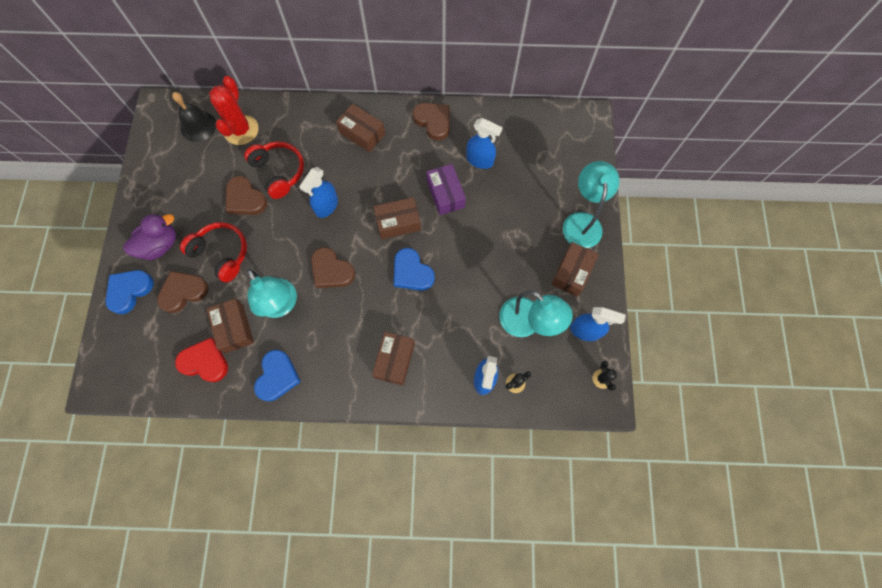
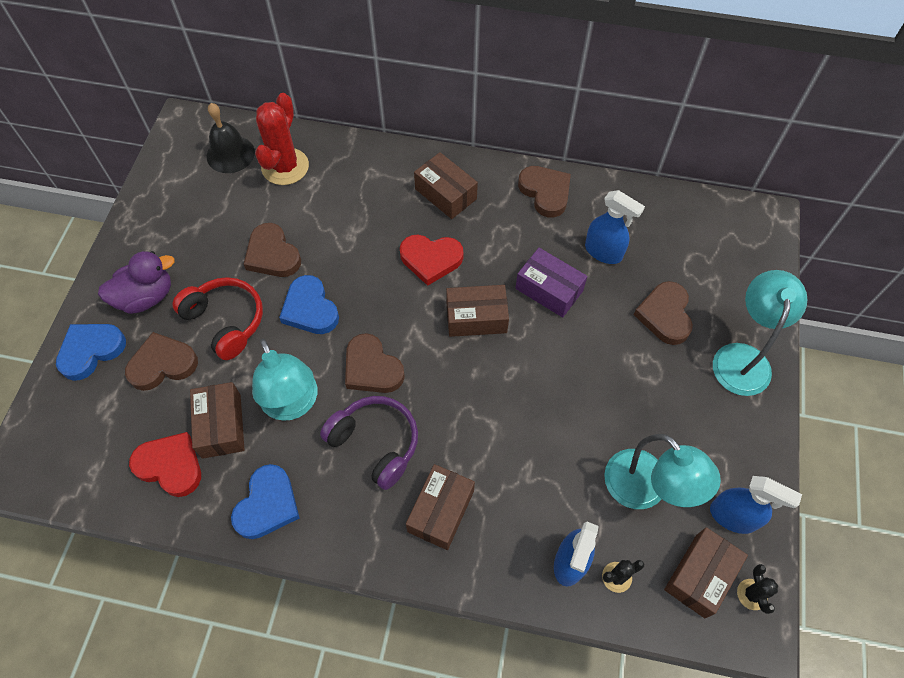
camera: 10 degrees right, 10 degrees down
(279, 172) = (325, 226): red headphones -> none
(326, 206) = (380, 281): blue spray bottle -> none
(343, 322) = (376, 443): none -> purple headphones
(359, 185) = (431, 259): none -> red heart
(412, 272) = (485, 389): blue heart -> blue heart (310, 309)
(445, 194) = (549, 290): purple box -> purple box turned 45 degrees counterclockwise
(527, 200) = (665, 315): none -> brown heart
(572, 273) = (720, 428): brown box -> brown box (700, 575)

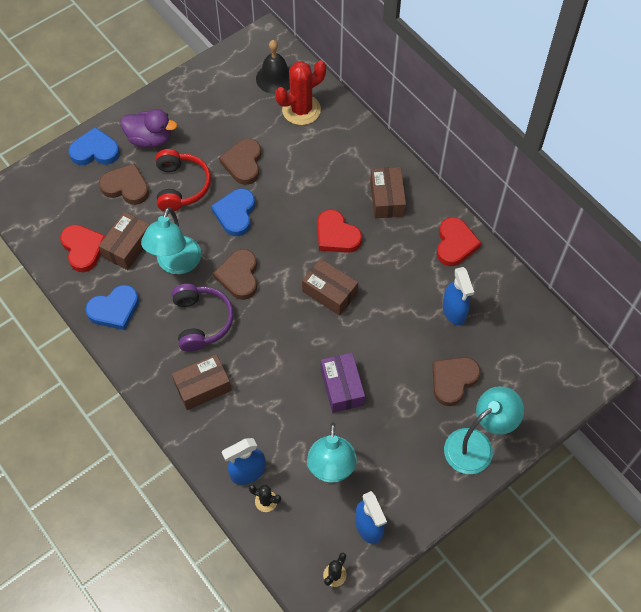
camera: 40 degrees right, 0 degrees up
(545, 192) = (455, 244): brown heart -> red heart
(549, 290) = (393, 309): purple box -> purple box (342, 387)
(700, 575) = (315, 540): brown box -> none

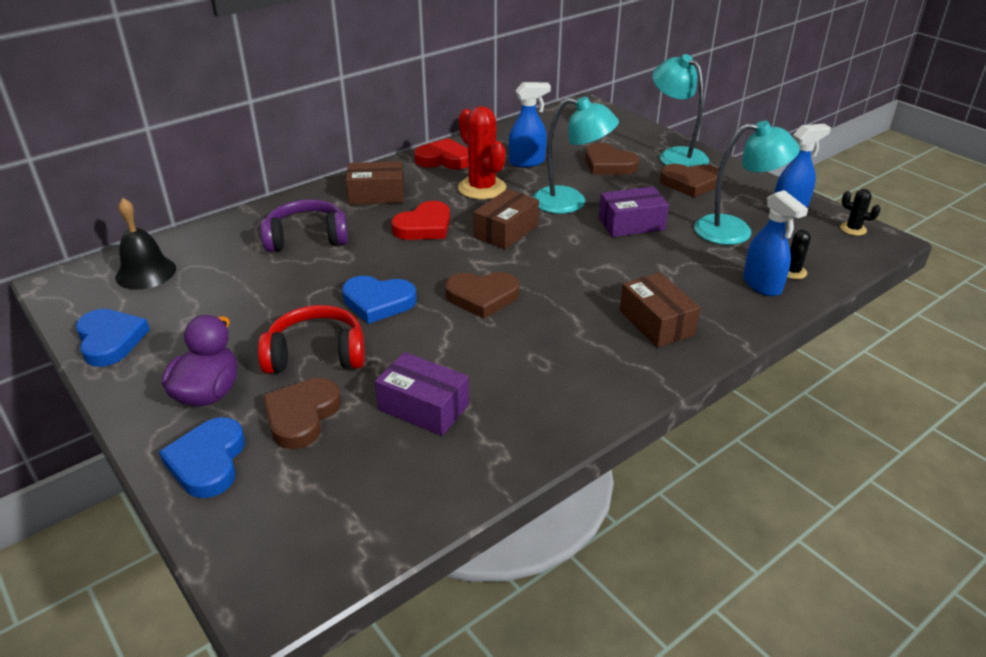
camera: 90 degrees left, 25 degrees down
(83, 249) = (423, 462): red heart -> none
(114, 309) = (542, 415): blue heart -> blue heart (110, 340)
(127, 246) = (423, 407): brown box -> purple box
(176, 264) = (459, 354): turquoise lamp -> turquoise lamp (570, 202)
(202, 321) = (555, 327): purple headphones -> purple headphones (307, 238)
(243, 163) = (291, 297): brown heart -> brown heart (690, 183)
(301, 110) = (215, 251): red cactus -> red cactus (482, 188)

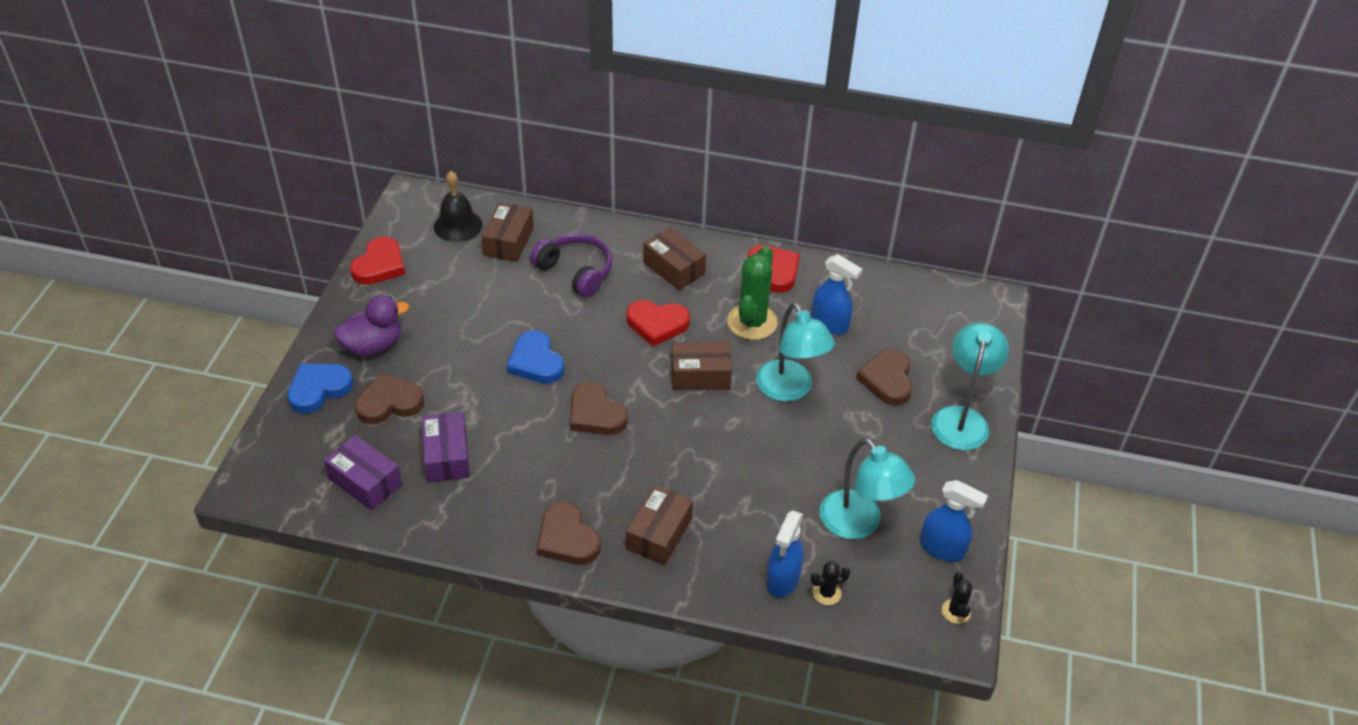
camera: 50 degrees right, 10 degrees up
(110, 340) = (379, 265): blue heart -> red heart
(214, 255) = (508, 241): none -> brown box
(316, 354) = (452, 369): red headphones -> none
(482, 188) = (752, 322): red cactus -> green cactus
(631, 224) = (795, 448): purple box -> purple box (365, 482)
(690, 183) = (916, 454): brown heart -> brown heart (567, 539)

